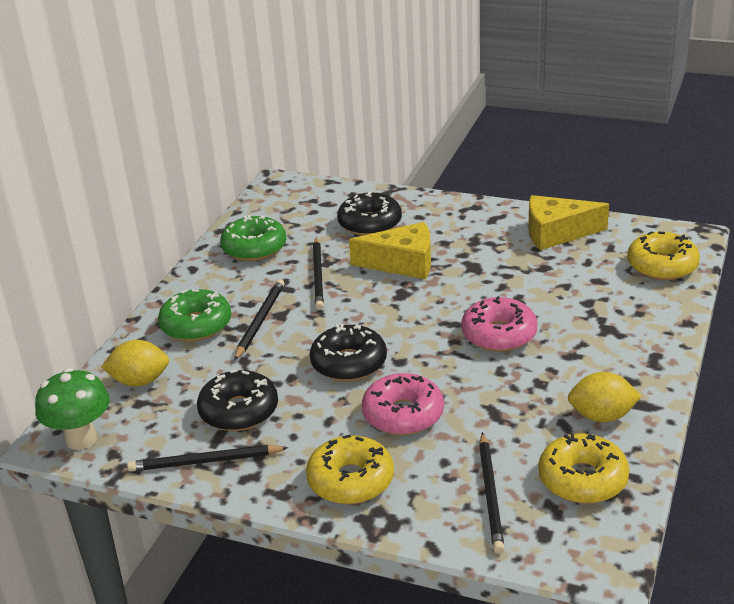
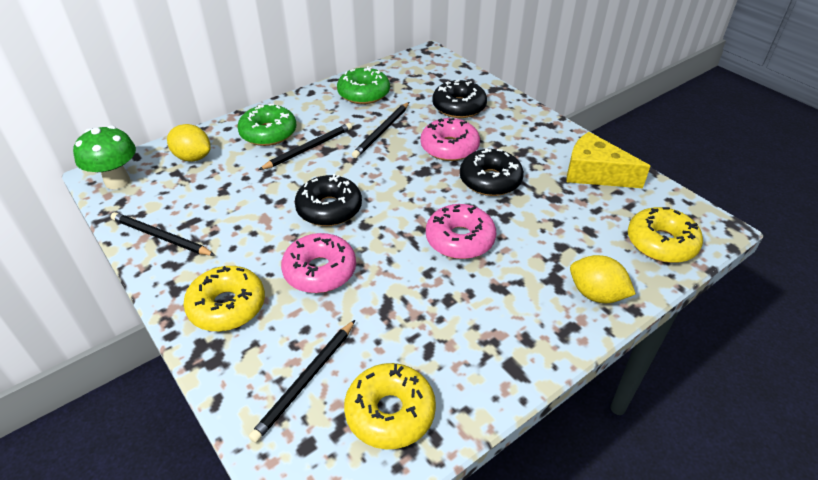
camera: 30 degrees right, 10 degrees up
(239, 411) = (222, 209): black donut -> black donut (490, 180)
(403, 263) = (449, 147): yellow cheese -> pink donut
(602, 416) = (467, 360): yellow lemon -> yellow lemon (596, 294)

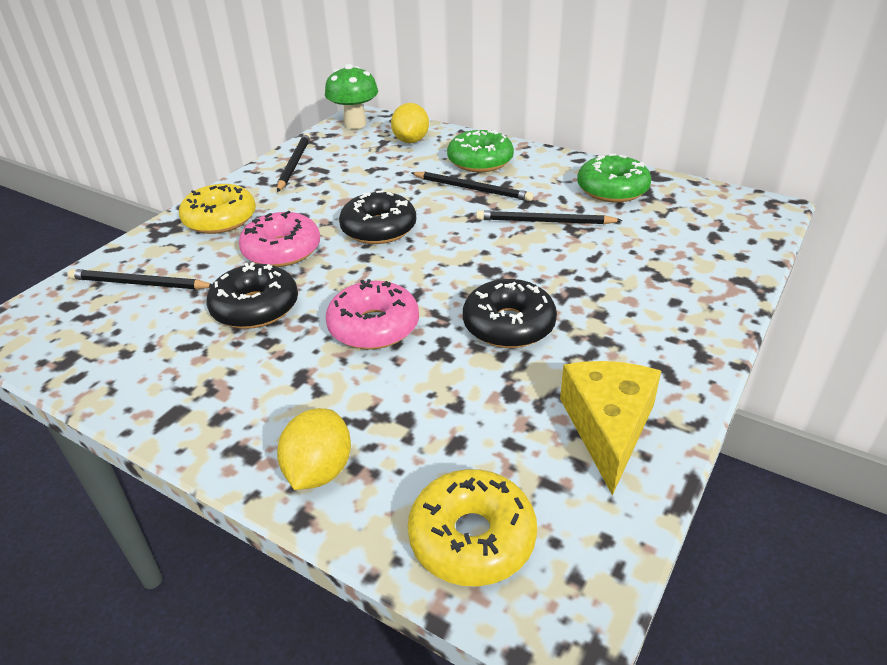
camera: 70 degrees right, 5 degrees down
(390, 412) = (105, 341): yellow donut -> none
(449, 147) = (555, 276): pink donut -> none
(459, 107) = (658, 262): black donut -> black donut (255, 307)

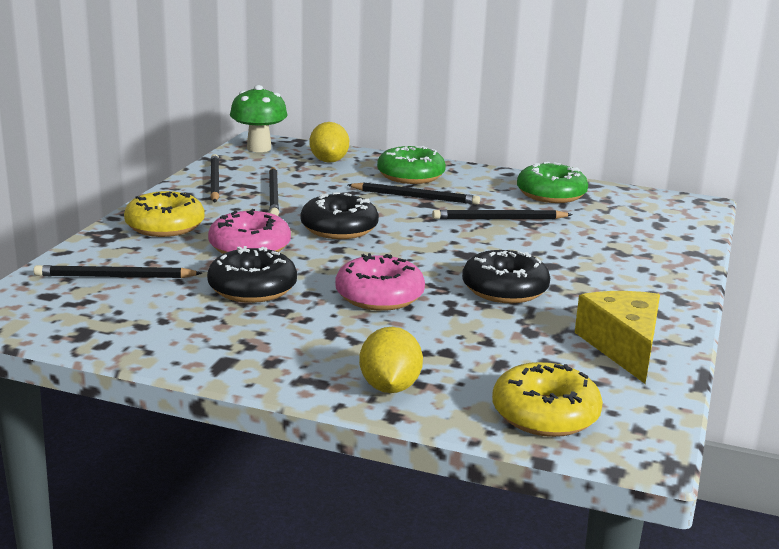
camera: 15 degrees left, 15 degrees down
(339, 181) = (274, 194): none -> black pencil

